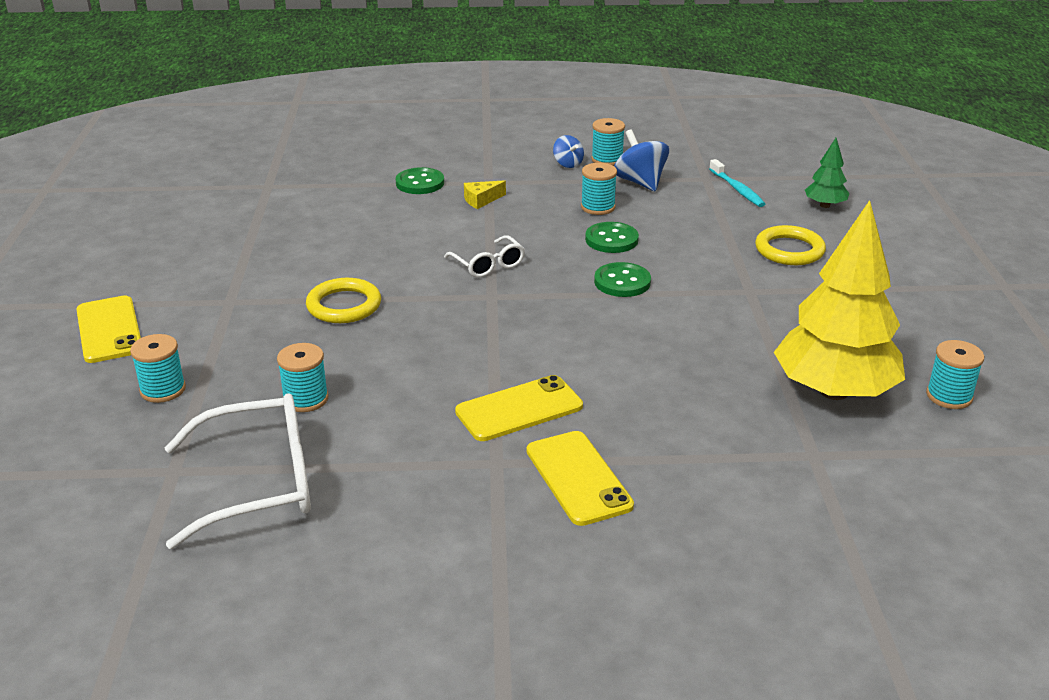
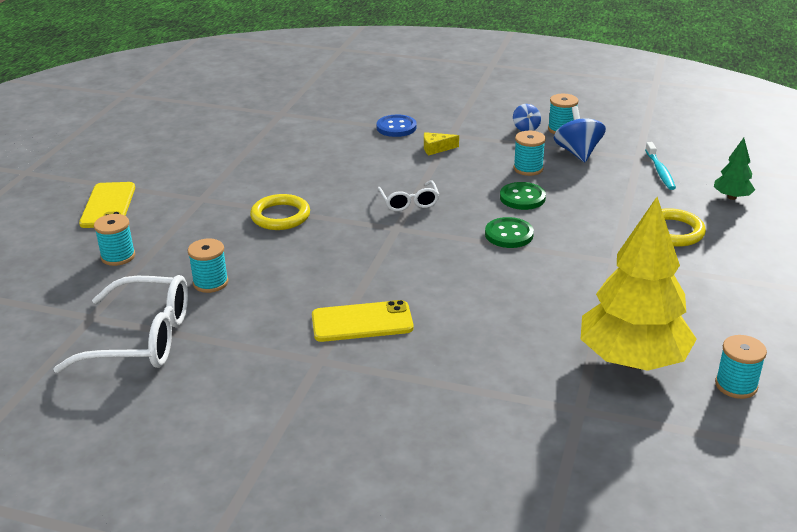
camera: 20 degrees right, 0 degrees up
(420, 183) = (396, 127): green button -> blue button
(578, 478) = (374, 386): yellow phone -> none

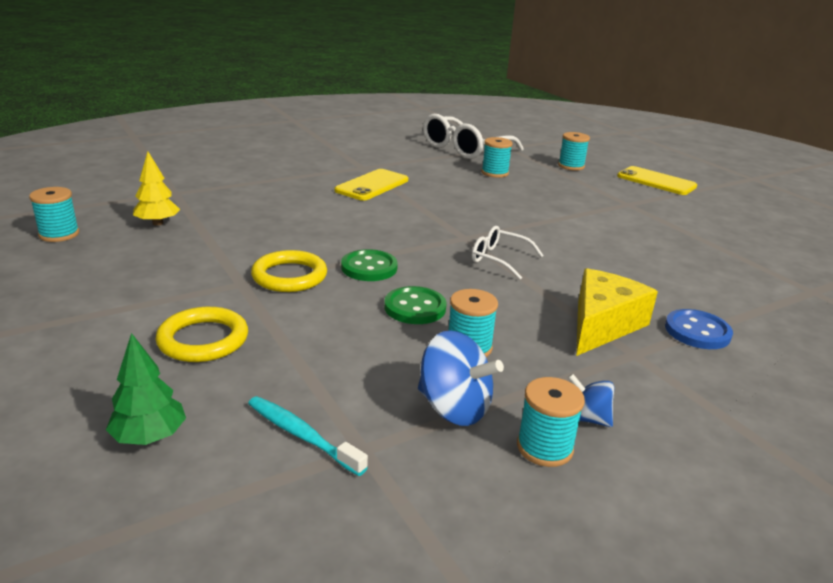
camera: 130 degrees right, 5 degrees down
(280, 216) = (555, 214): yellow ring -> yellow ring (289, 276)
(436, 148) = (602, 325): yellow cheese -> yellow cheese, size x2.00
(632, 360) = (158, 223): yellow tree -> yellow tree, size x0.45

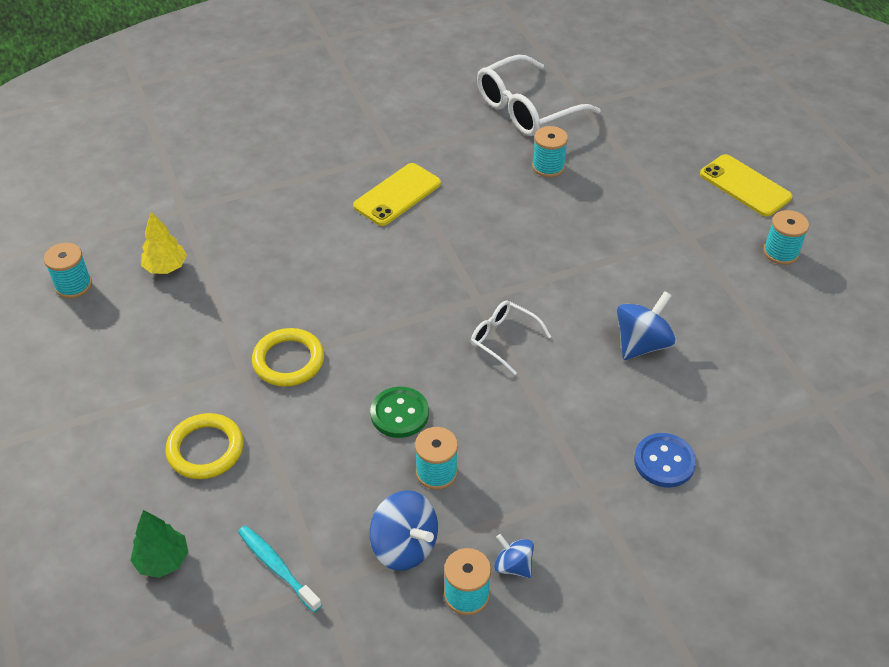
camera: 10 degrees right, 20 degrees up
(369, 268) = (367, 349): green button -> none
(571, 166) = (649, 150): turquoise spool -> turquoise spool (780, 252)
(602, 325) = (573, 447): yellow cheese -> none
(627, 260) = (642, 344): none -> blue spinning top

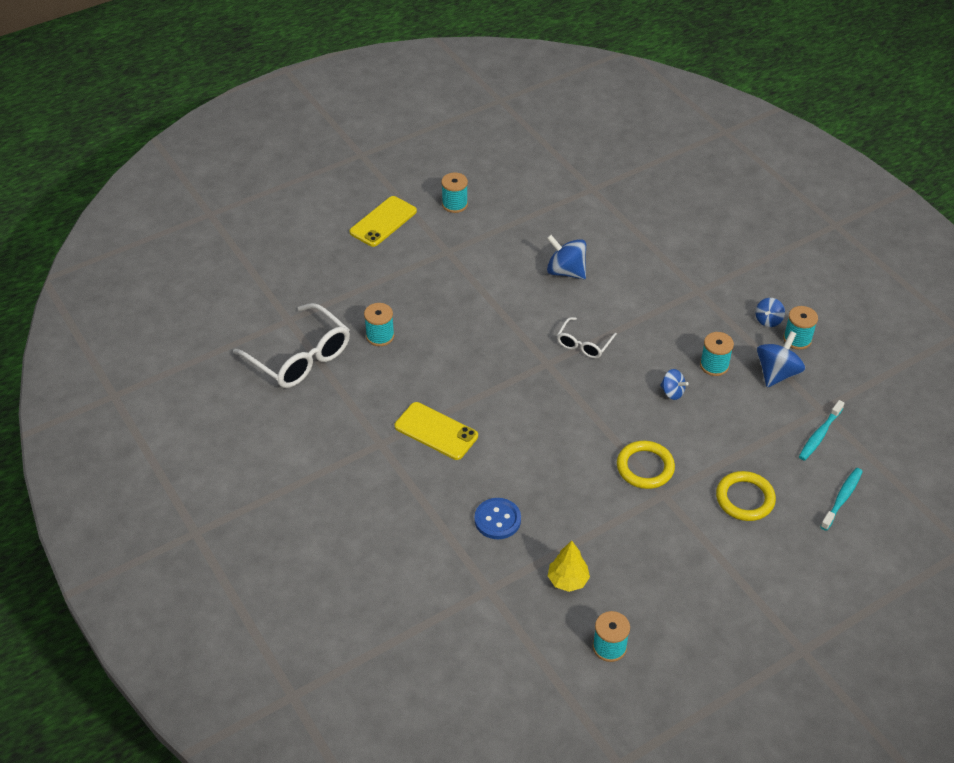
camera: 100 degrees left, 0 degrees up
(163, 560) = (842, 498): green tree -> turquoise toothbrush
(399, 414) = (672, 392): green button -> blue spinning top
(664, 462) = (663, 257): blue button -> blue button (497, 520)

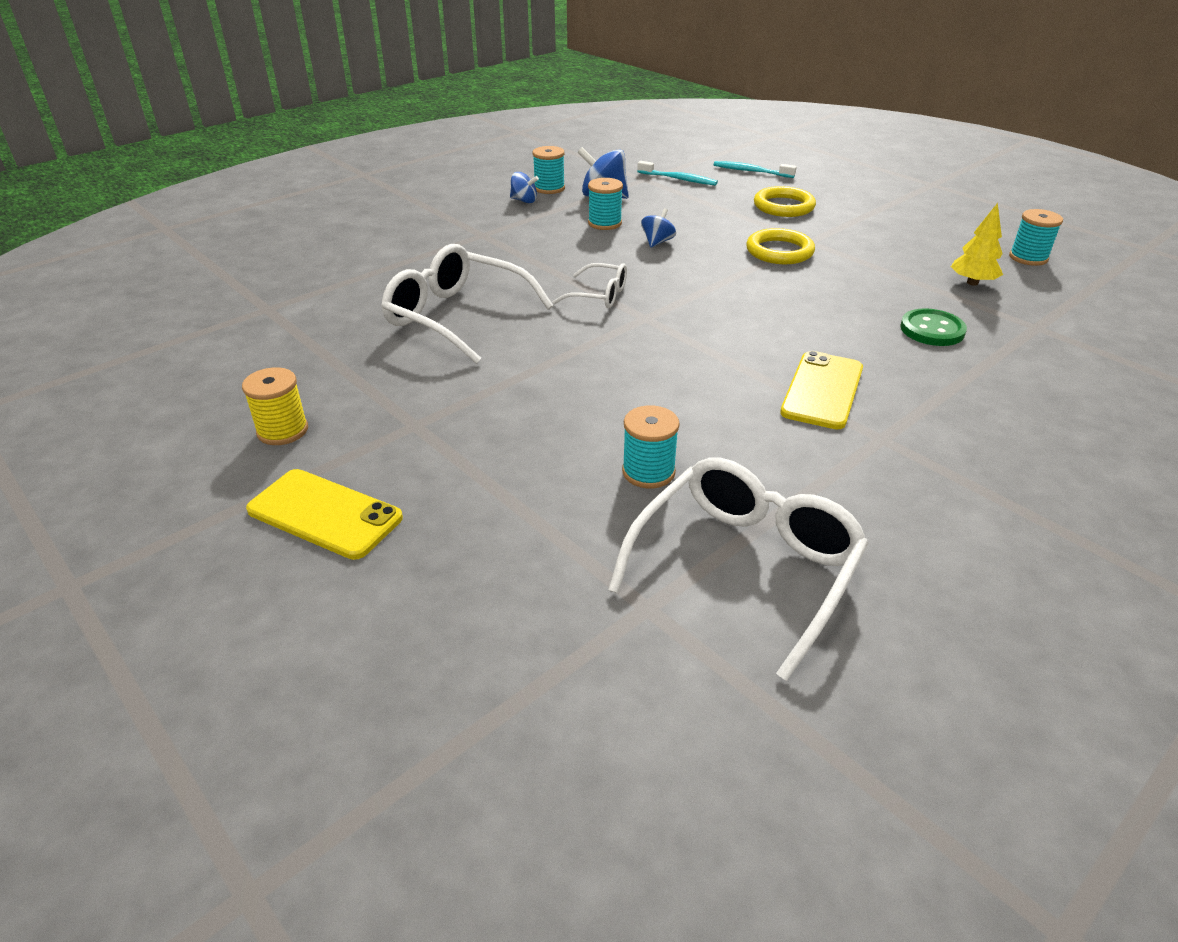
camera: 100 degrees left, 10 degrees down
(454, 204) = (282, 431): turquoise spool -> yellow spool
(497, 520) = (932, 330): blue button -> green button
(566, 271) = (456, 316): blue spinning top -> white glasses

